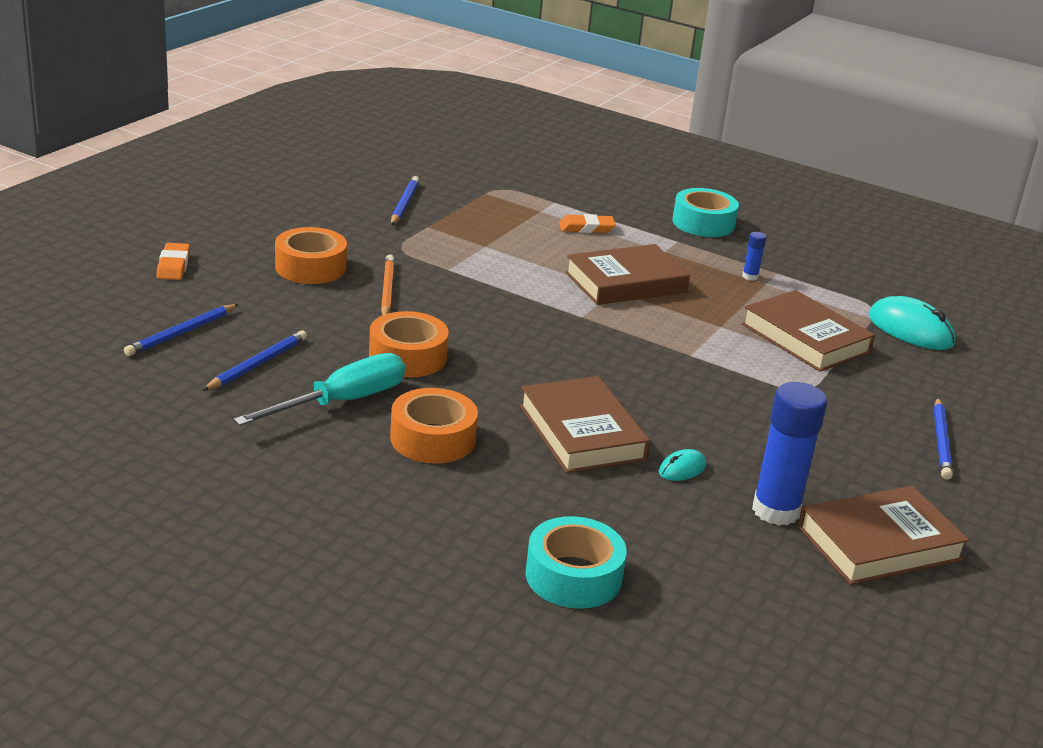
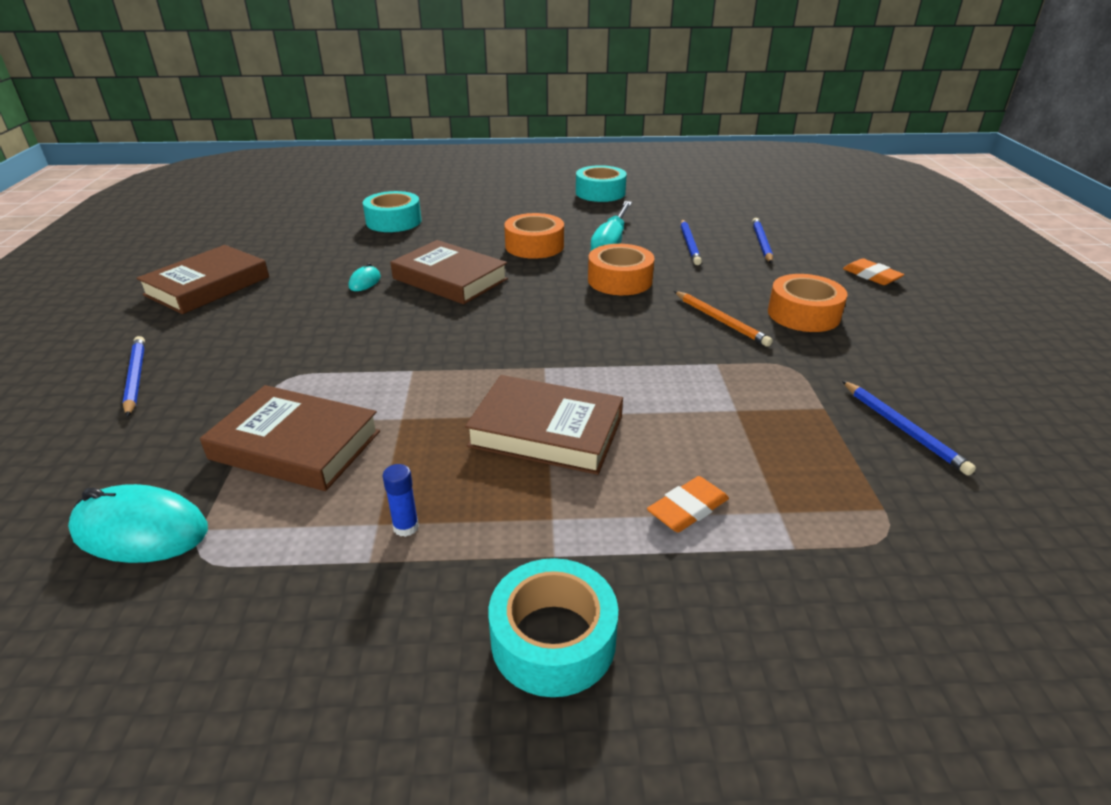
camera: 150 degrees right, 5 degrees up
(191, 501) = (600, 193): none -> turquoise tape
(625, 282) = (546, 431): brown book -> brown book turned 75 degrees clockwise
(775, 511) = (287, 280): blue glue stick -> none

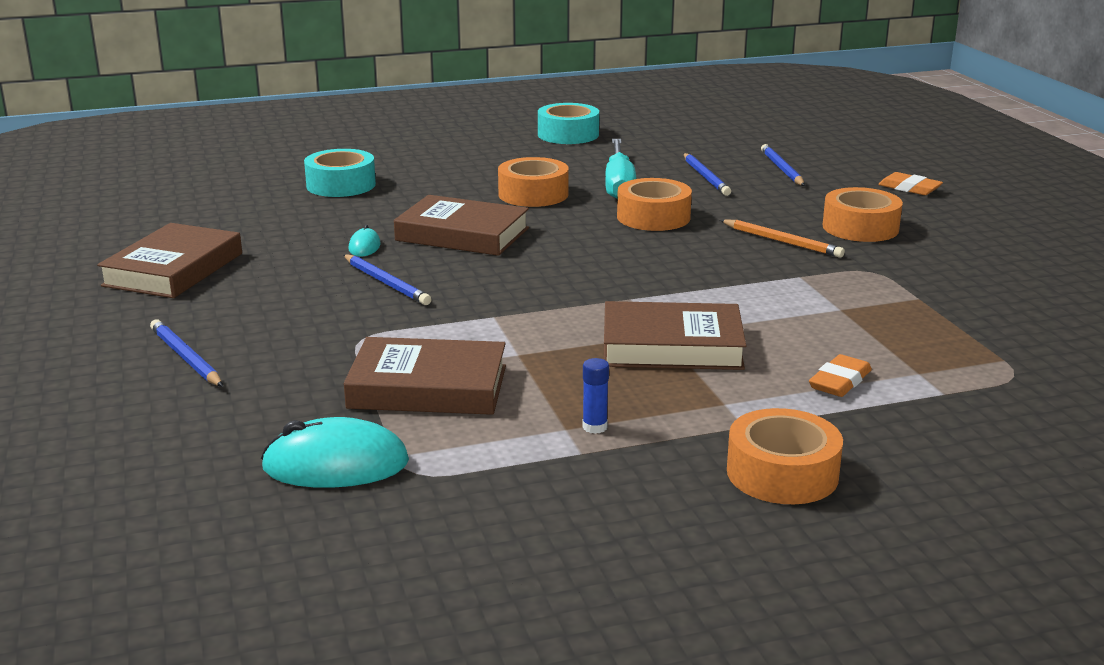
camera: 15 degrees left, 10 degrees down
(553, 639) = (782, 473): turquoise tape -> orange tape
(903, 429) = (995, 305): blue pencil -> blue pencil (386, 283)

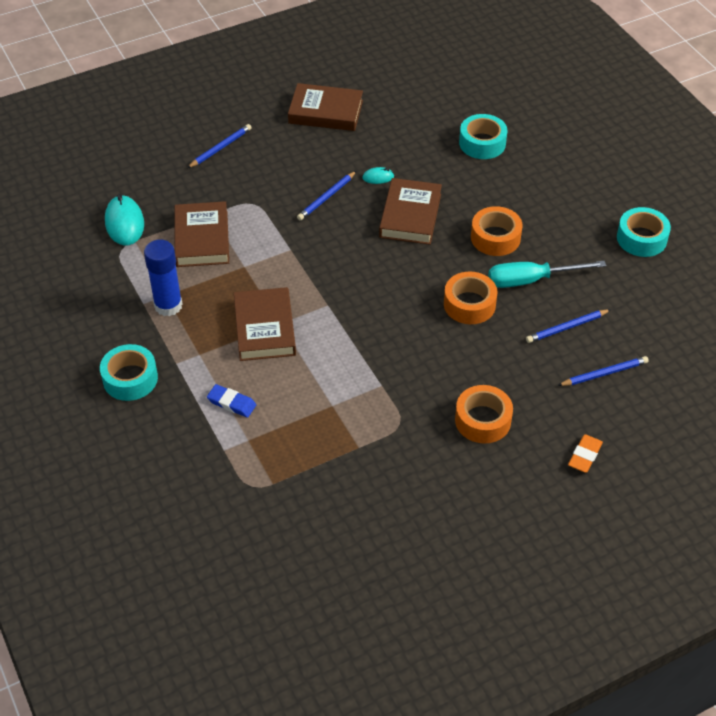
camera: 80 degrees right, 25 degrees up
(594, 427) = (168, 305): blue glue stick -> blue glue stick, size x2.24
(782, 241) = (442, 375): orange pencil -> none
(782, 473) = (130, 379): orange tape -> turquoise tape
(839, 381) = (231, 403): orange eraser -> blue eraser

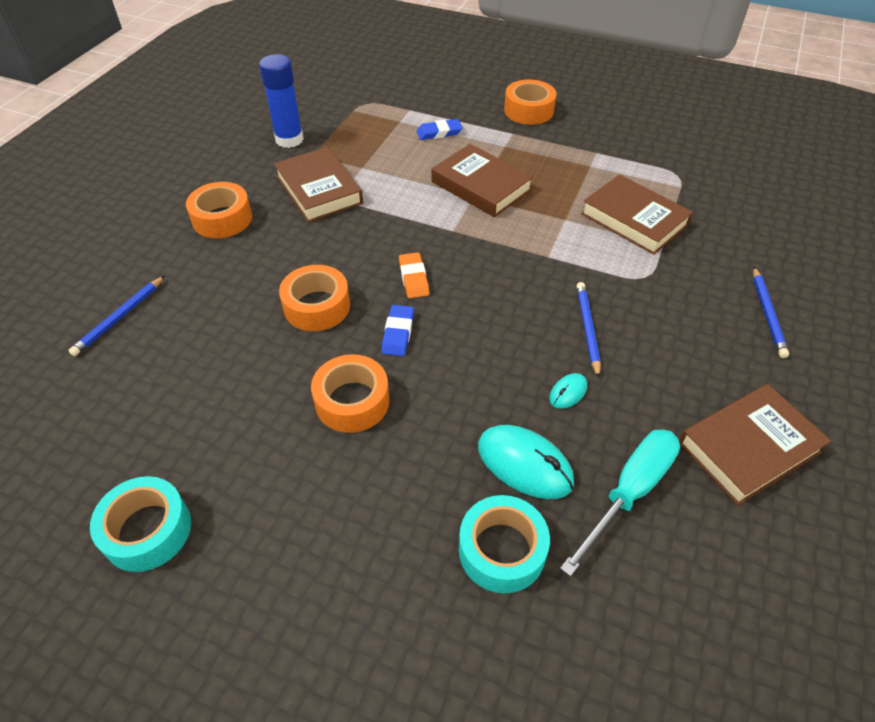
camera: 140 degrees right, 0 degrees up
(124, 223) = (712, 194): turquoise mouse -> turquoise mouse (524, 464)
(130, 379) = (528, 110): turquoise tape -> orange tape
(168, 305) = (576, 160): blue glue stick -> blue glue stick (289, 139)
(410, 215) = (477, 366): brown book -> brown book (319, 190)
(435, 258) = (398, 333): none -> blue eraser
(531, 280) = (268, 373): turquoise screwdriver -> turquoise screwdriver (629, 492)
(567, 327) = (189, 342): blue pencil -> none
(584, 455) = (106, 239): orange eraser -> orange eraser (414, 278)

